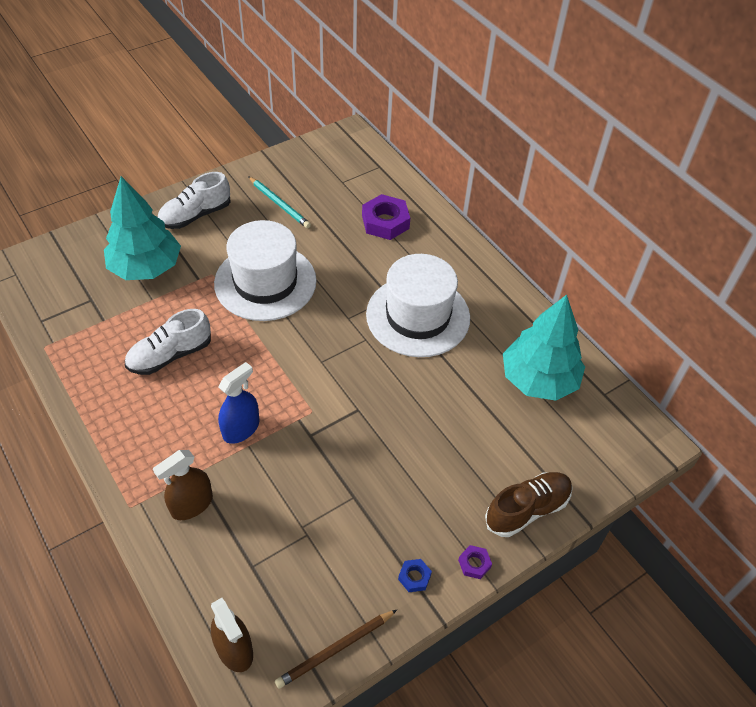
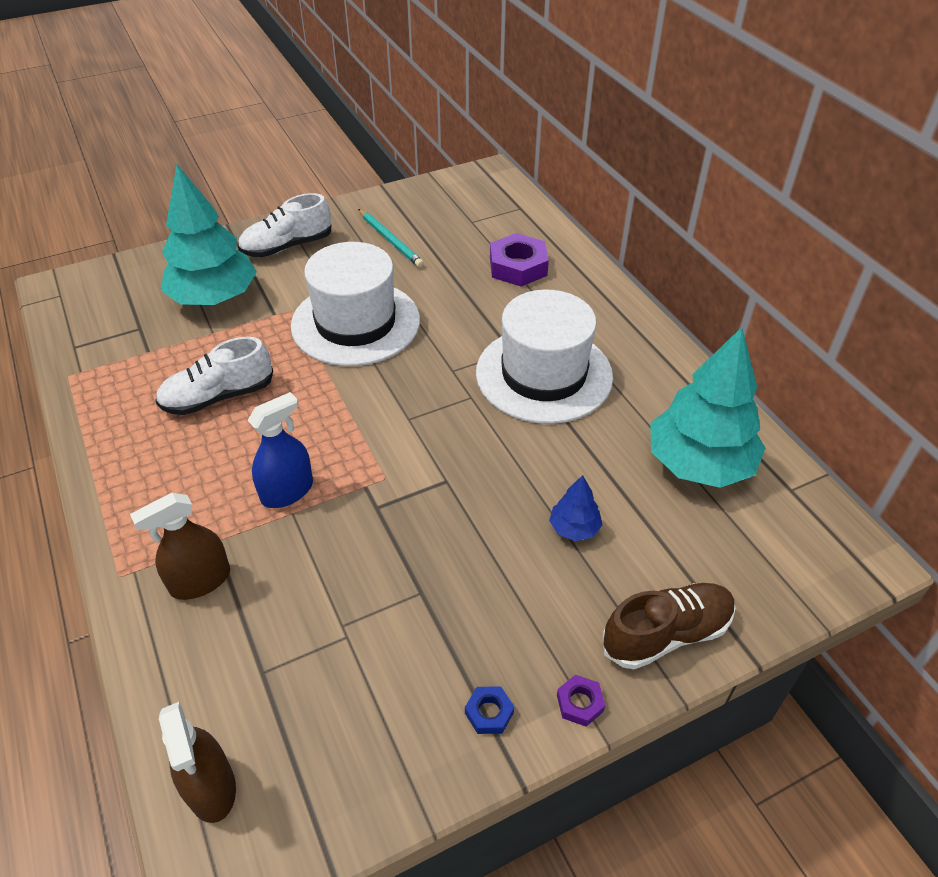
camera: 10 degrees right, 5 degrees down
(335, 650) = (356, 806): brown pencil -> none
(455, 438) = (574, 528): none -> blue tree

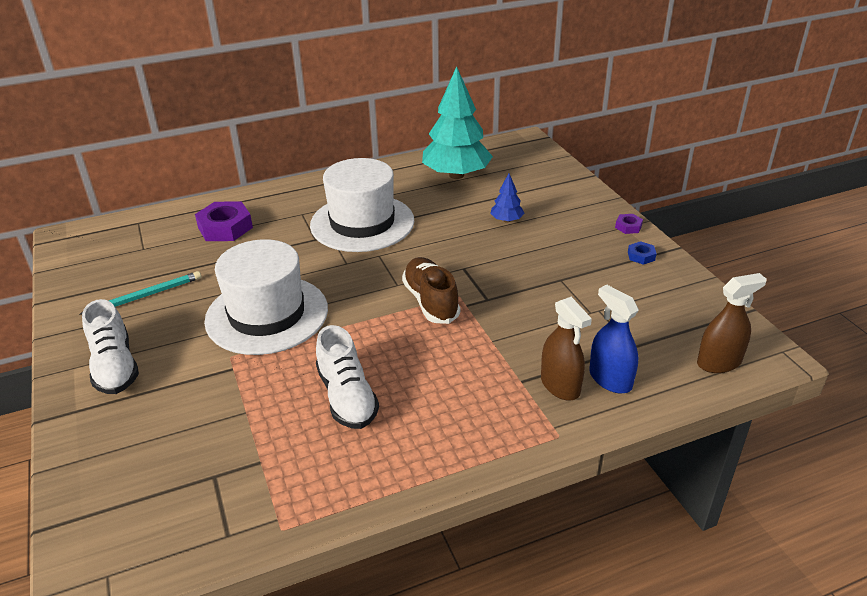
camera: 85 degrees left, 10 degrees down
(214, 298) = (184, 417): turquoise tree -> none
(287, 491) = (469, 345): blue spray bottle -> blue spray bottle (610, 379)
(666, 634) = (580, 197): brown shoe -> brown shoe (431, 301)

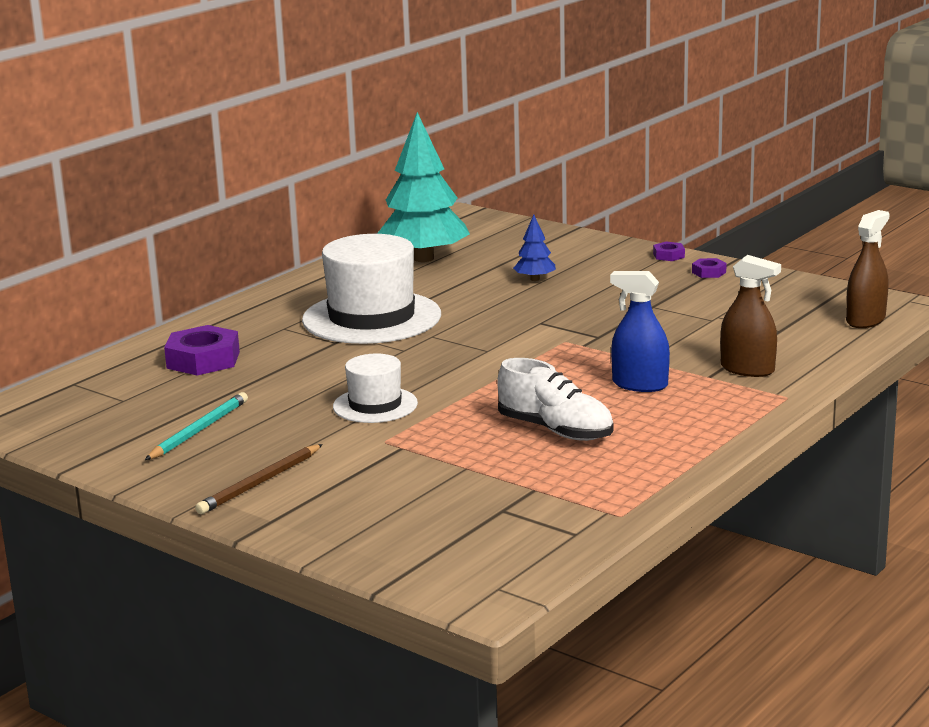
camera: 30 degrees left, 15 degrees down
(115, 366) = (260, 483): white shoe -> brown pencil
(267, 314) = (375, 405): white hat -> white hat, size x0.54
(431, 301) = (542, 352): brown shoe -> none
(610, 379) = (786, 354): blue spray bottle -> blue spray bottle (640, 385)
(641, 256) = (709, 272): blue nut -> purple nut

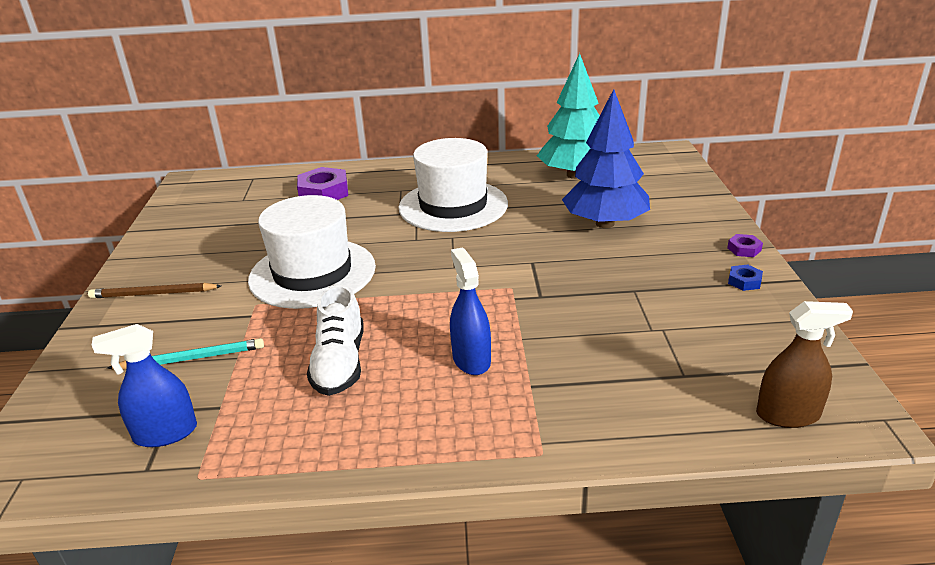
camera: 50 degrees right, 10 degrees up
(199, 430) = (218, 239): turquoise pencil -> turquoise pencil (191, 358)
(375, 405) = (312, 273): white hat -> white hat, size x1.85
(535, 279) = (605, 223): blue tree -> blue tree, size x2.28
(535, 517) = (165, 433): none -> blue spray bottle
(709, 272) = (744, 281): purple nut -> blue nut
(747, 369) = (573, 399): brown spray bottle -> none

